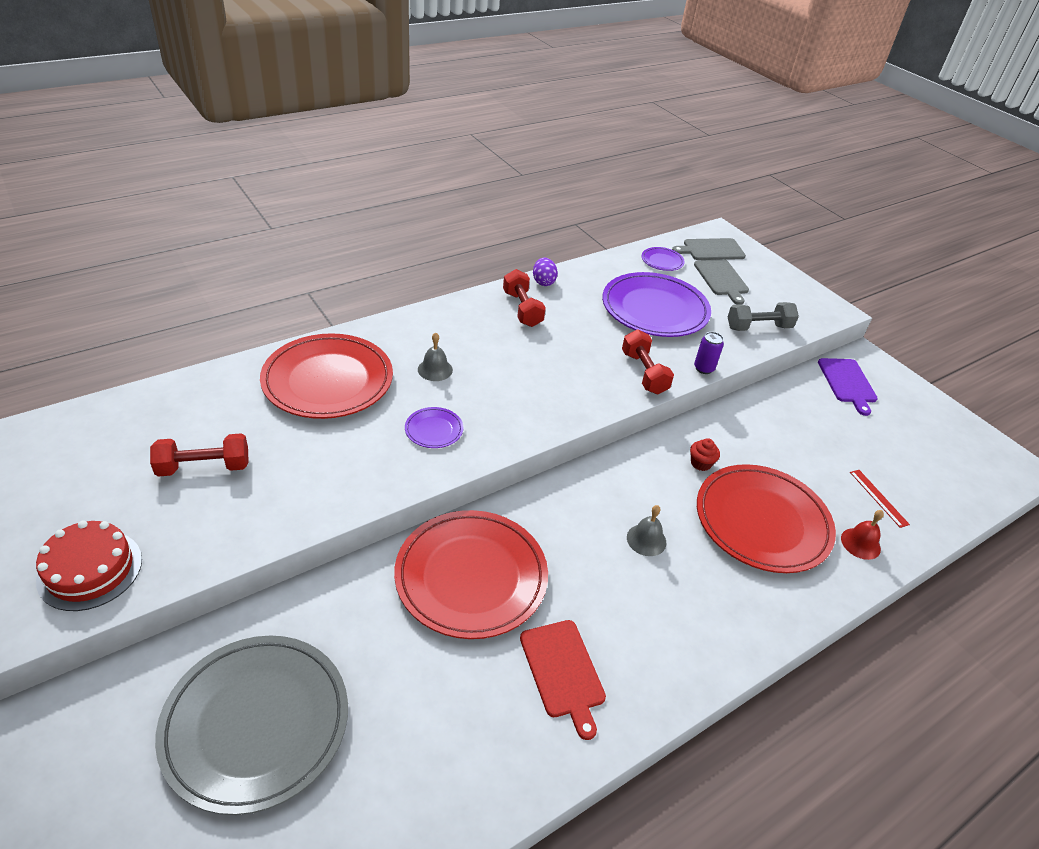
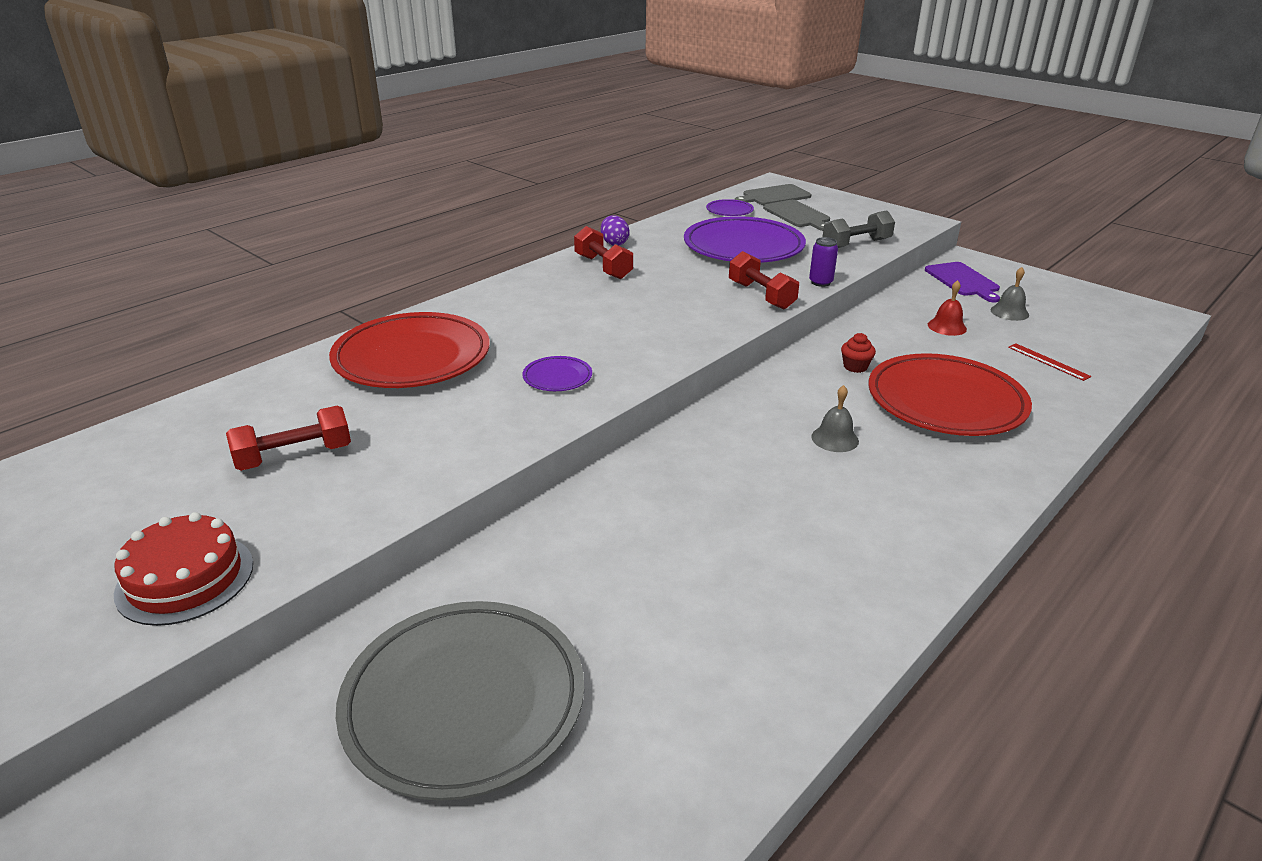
camera: 10 degrees left, 10 degrees down
(435, 369) = (532, 329): grey bell -> grey bell (1009, 312)
(471, 577) = (659, 508): red plate -> none
(563, 672) = (809, 570): red cutting board -> none
(860, 543) = (1053, 400): red bell -> red bell (947, 326)

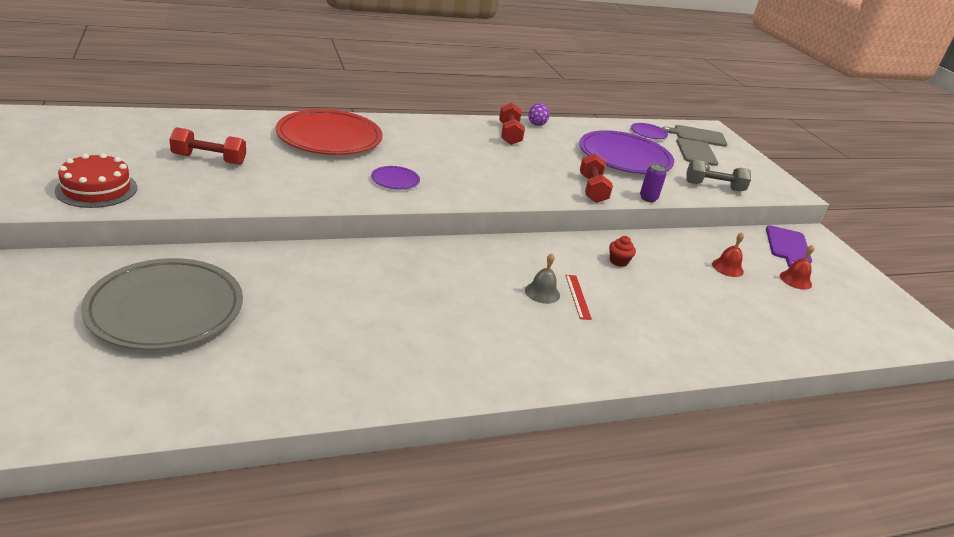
camera: 25 degrees right, 0 degrees up
(945, 401) = (655, 308): red plate -> none
(1009, 312) = (795, 280): grey bell -> red bell
(1048, 361) = (777, 321): red ruler -> red ruler (578, 296)

